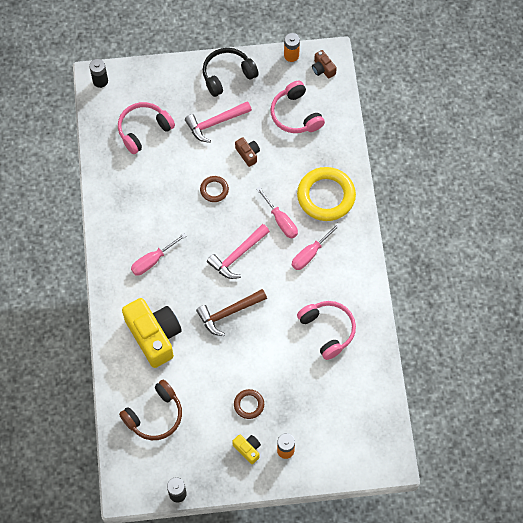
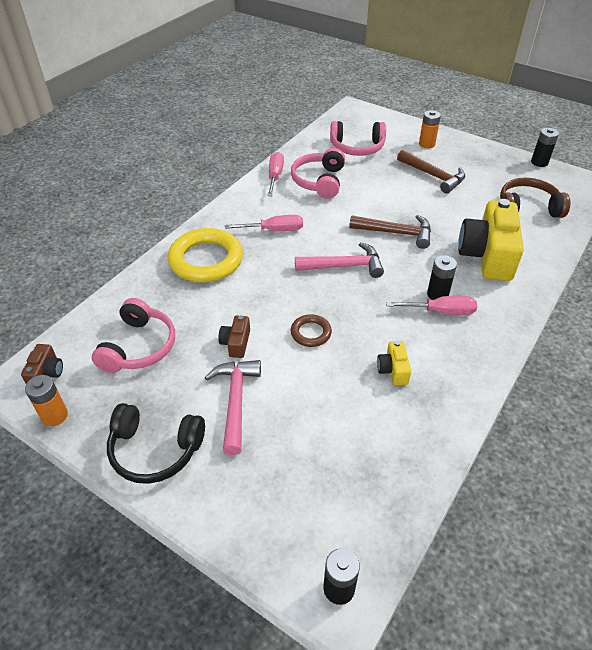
camera: 140 degrees left, 20 degrees down
(143, 130) = (334, 458): pink headphones -> pink headphones (357, 147)
(163, 274) = (437, 294): none -> black battery
(215, 123) = (235, 401): pink hammer -> pink hammer turned 105 degrees counterclockwise
(248, 449) = (457, 157): yellow camera -> yellow camera (393, 370)
(249, 405) = (433, 176): brown ring -> brown hammer
(281, 221) = (272, 267): pink screwdriver -> pink screwdriver (275, 176)

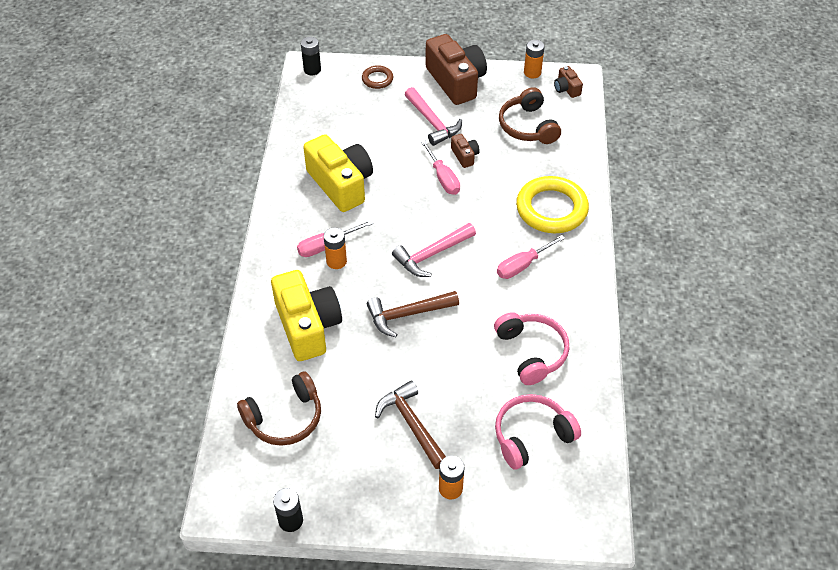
camera: 150 degrees right, 5 degrees up
(139, 347) = (527, 126): pink headphones -> brown headphones
(155, 450) = (456, 81): black headphones -> brown camera
(275, 176) = (583, 337): pink screwdriver -> pink screwdriver (443, 178)
(311, 333) = (417, 185): brown ring -> brown ring (377, 79)
(393, 370) = (341, 184): yellow camera -> yellow camera, size x2.24
(433, 176) = (411, 424): brown hammer -> brown hammer turned 45 degrees clockwise
(437, 294) = (336, 261): black battery -> orange battery

